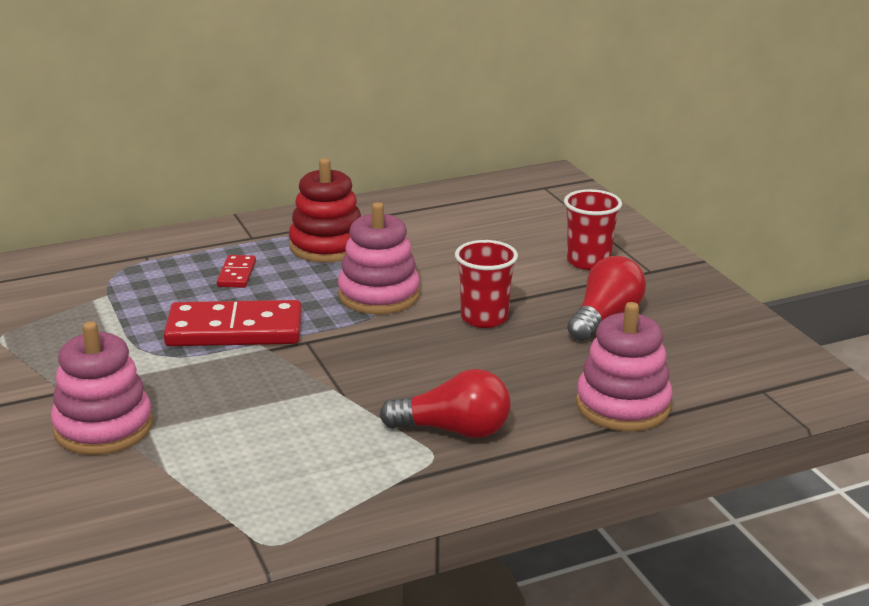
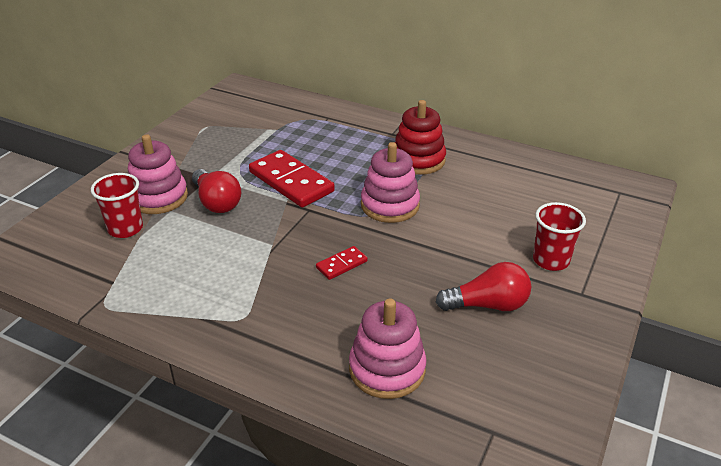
camera: 50 degrees right, 10 degrees up
(237, 274) = (347, 151): red domino -> red domino (341, 265)
(453, 430) = (277, 311): red light bulb -> red light bulb (216, 202)
(484, 318) = (418, 256): red cup -> red cup (125, 229)

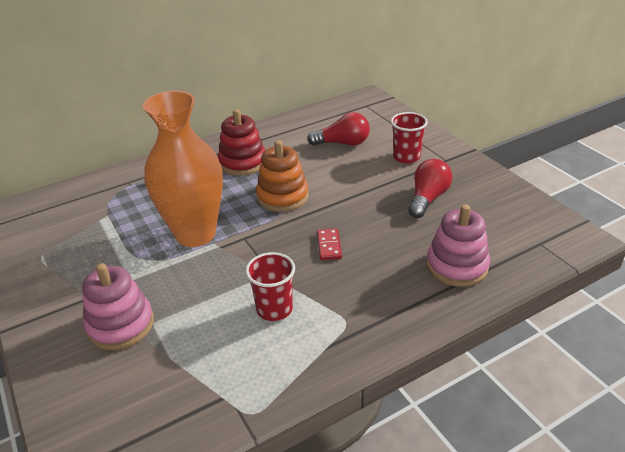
camera: 55 degrees left, 0 degrees up
(125, 229) = (146, 364): red cup -> red cup (274, 309)
(216, 202) = (174, 288): red light bulb -> red light bulb (342, 143)
(291, 182) = (195, 234): red domino -> orange vase
(390, 205) = (282, 196): pink stacking toy -> orange stacking toy

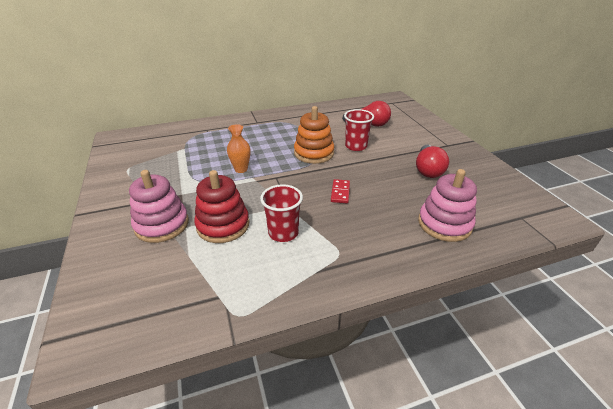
camera: 10 degrees right, 0 degrees up
(195, 234) = (241, 169): orange vase -> orange vase, size x0.41
(242, 162) = (291, 127): red stacking toy -> red stacking toy (223, 225)
(406, 157) = (416, 139): red cup -> red cup (356, 146)
(427, 198) = (428, 170): red light bulb -> red light bulb turned 150 degrees clockwise

